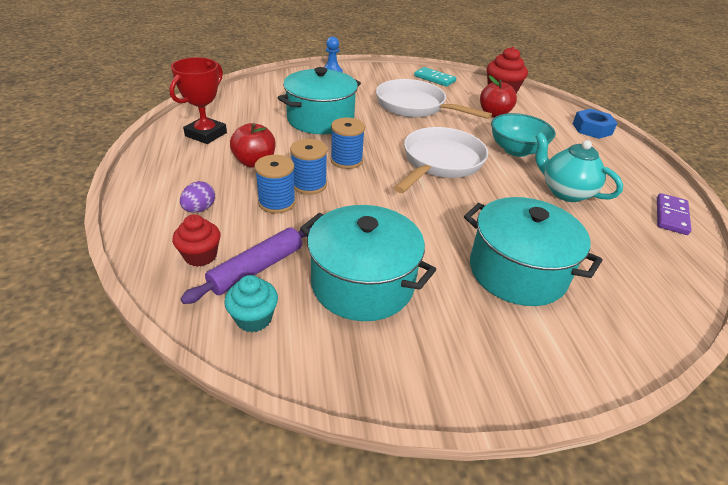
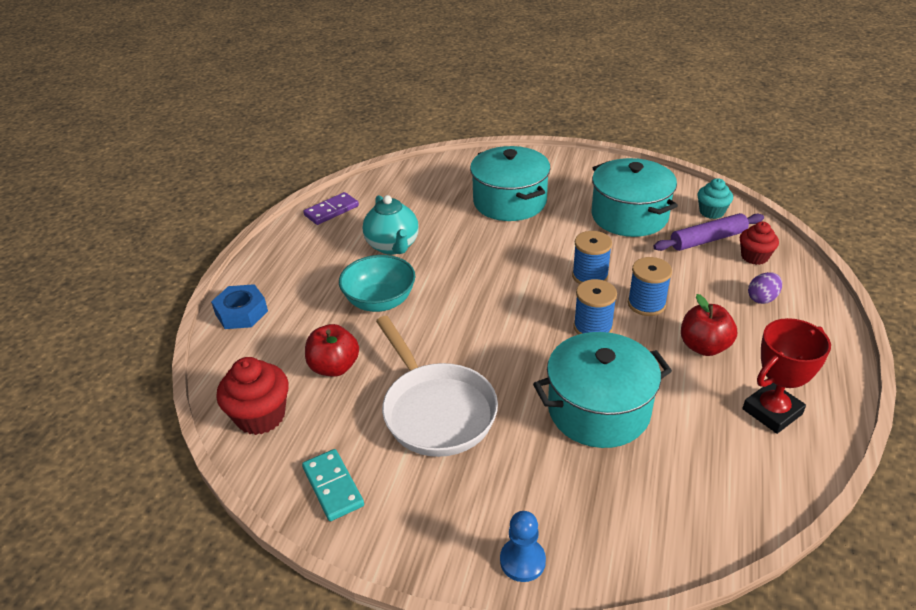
camera: 150 degrees left, 0 degrees up
(277, 202) = (684, 290): blue spool -> blue spool (590, 276)
(440, 162) = (485, 302): white pan -> none

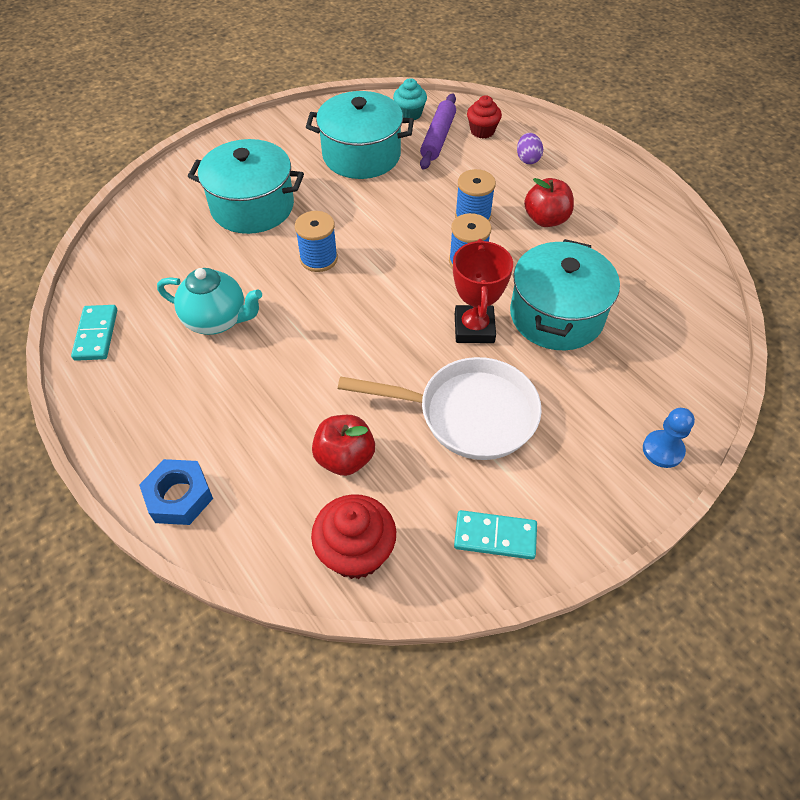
camera: 55 degrees left, 15 degrees up
(331, 211) = (96, 334): purple domino -> turquoise domino
(380, 301) = (288, 374): turquoise bowl -> none
(590, 276) = (407, 224): blue spool -> blue spool (318, 258)
(772, 411) = (634, 232): red trophy -> red trophy (474, 328)

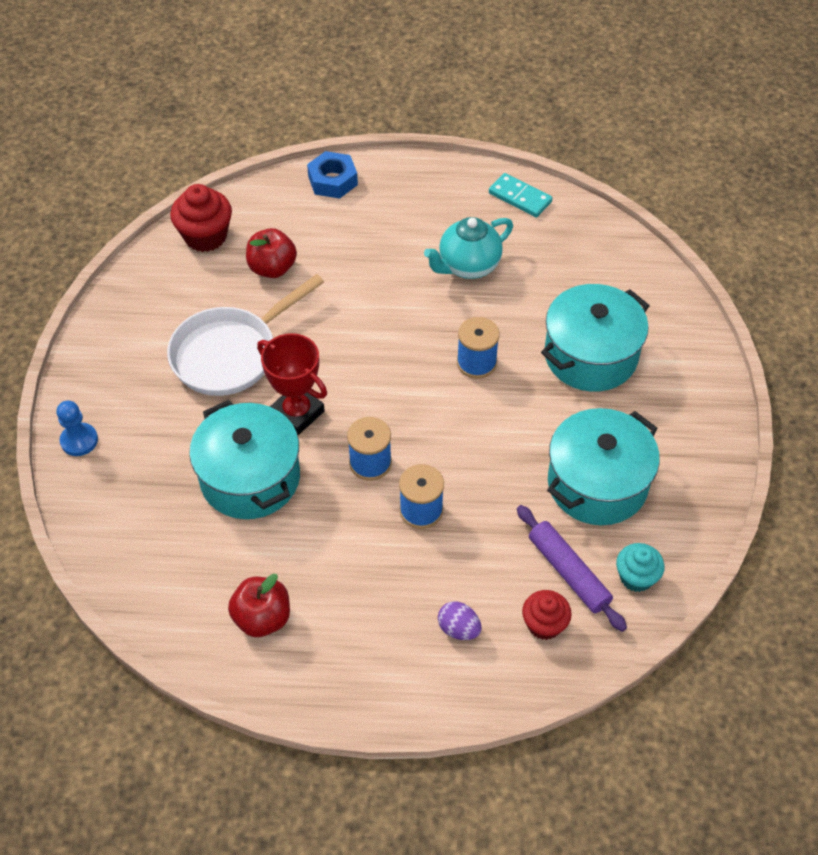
camera: 130 degrees right, 0 degrees up
(495, 536) = (138, 304): turquoise domino -> none
(546, 219) = (359, 567): red apple -> red apple (262, 618)

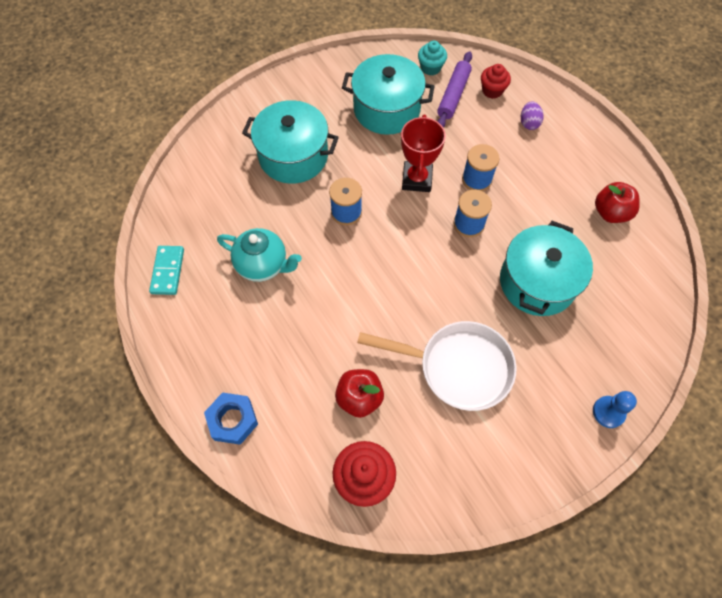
camera: 125 degrees left, 10 degrees up
(297, 413) = (469, 289): red trophy -> red trophy (417, 179)

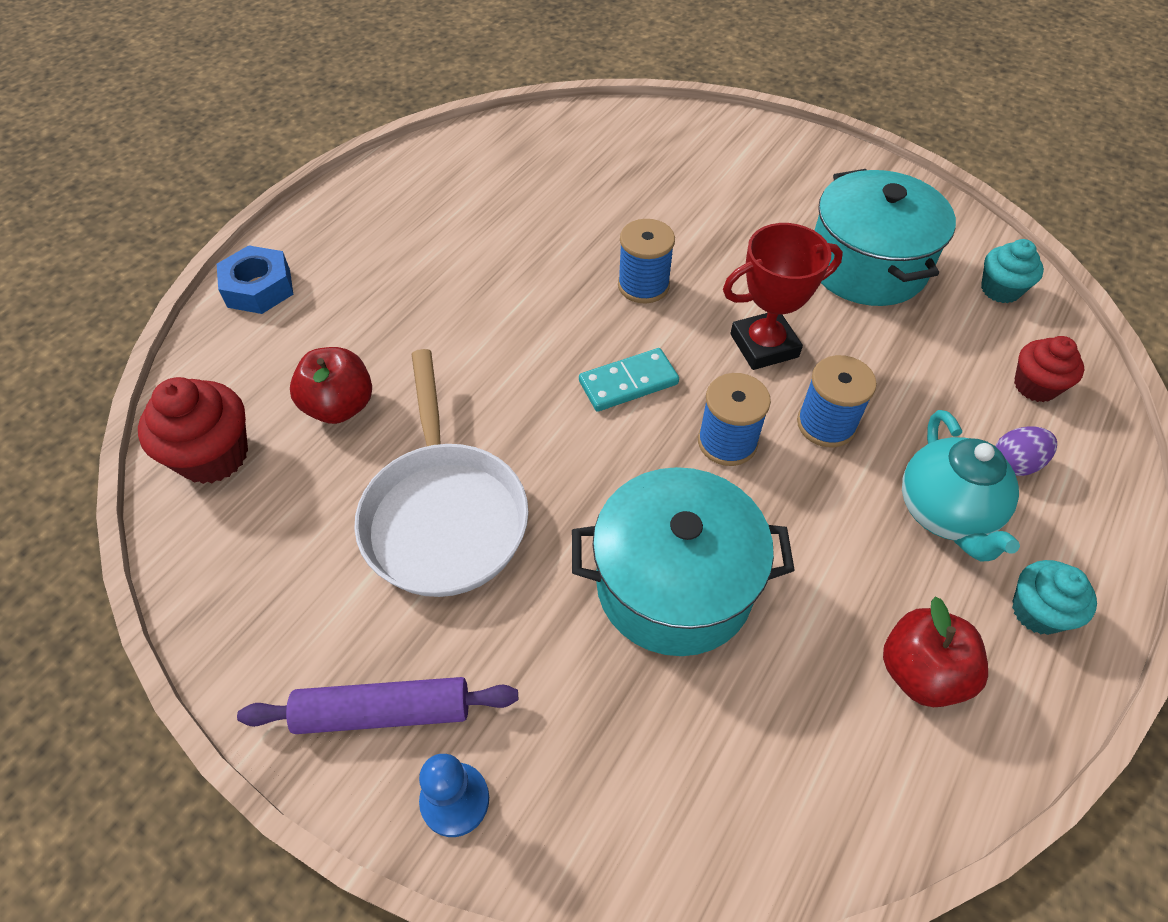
camera: 65 degrees right, 10 degrees down
(168, 271) = (444, 156): turquoise domino -> turquoise domino (628, 383)
(263, 265) = (502, 233): turquoise teapot -> turquoise teapot (945, 513)
(293, 156) = (697, 199): turquoise pot -> none
(453, 95) = (972, 336): purple rolling pin -> purple rolling pin (383, 712)
(599, 159) = (1037, 611): none -> turquoise cupcake

